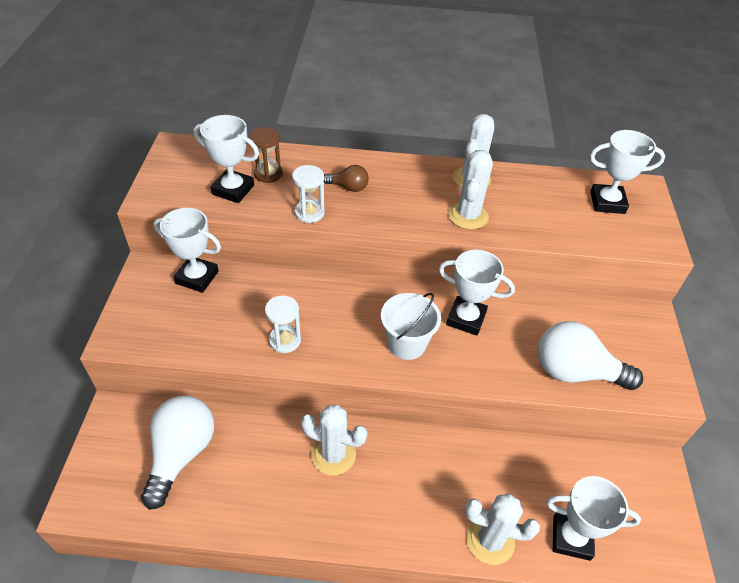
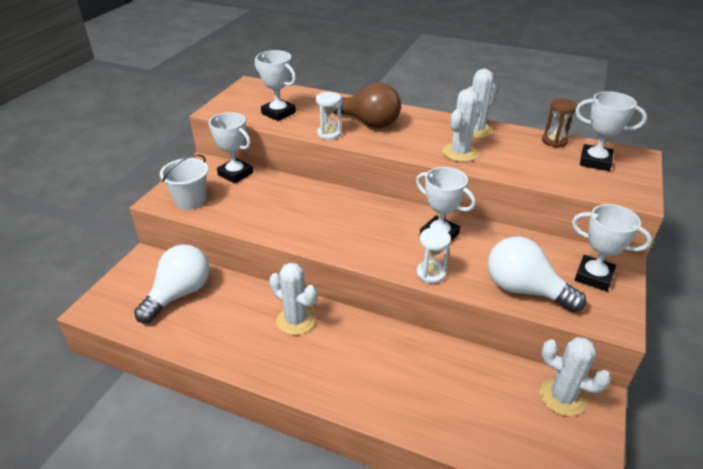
camera: 20 degrees right, 10 degrees down
(268, 174) = (310, 107): brown hourglass -> brown hourglass (554, 141)
(285, 340) = (281, 223): white hourglass -> white hourglass (431, 273)
(348, 187) = (368, 123): brown light bulb -> brown light bulb, size x2.00
(406, 343) = (379, 242): white bucket -> white bucket (190, 200)
(490, 540) = (404, 414): white cactus -> white cactus (562, 397)
(571, 537) = (483, 432): white trophy -> white trophy (593, 276)

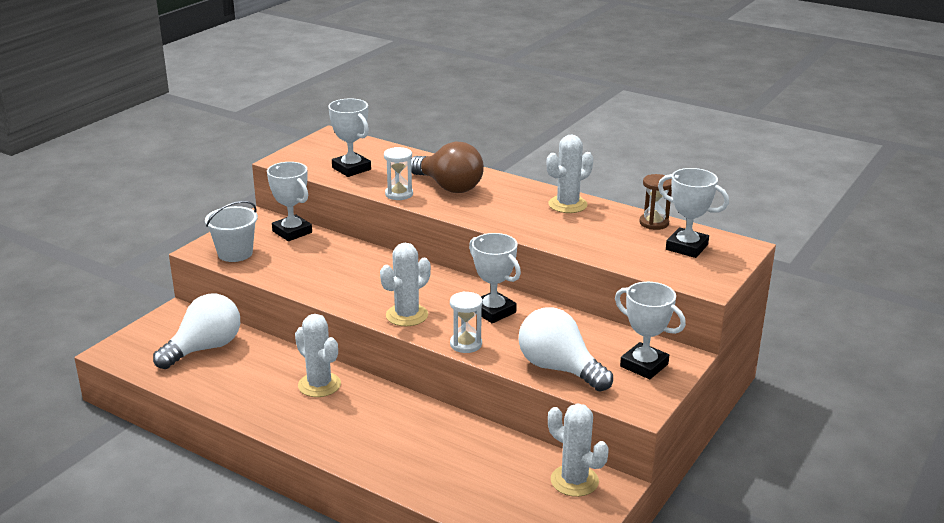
camera: 10 degrees right, 10 degrees down
(460, 153) = (536, 225): white cactus -> white cactus (407, 315)

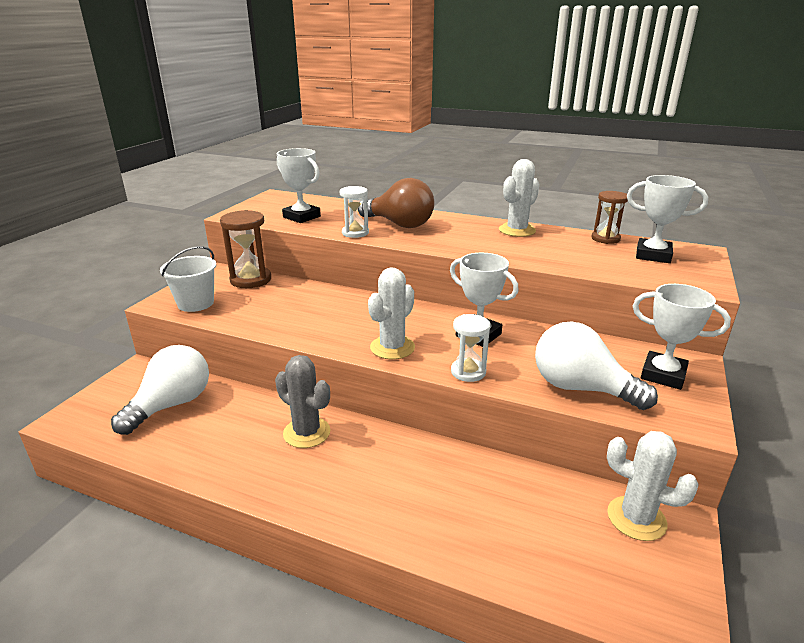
camera: 10 degrees left, 0 degrees up
(292, 232) = (250, 280): white trophy -> brown hourglass
(319, 385) = (307, 432): white cactus -> grey cactus

